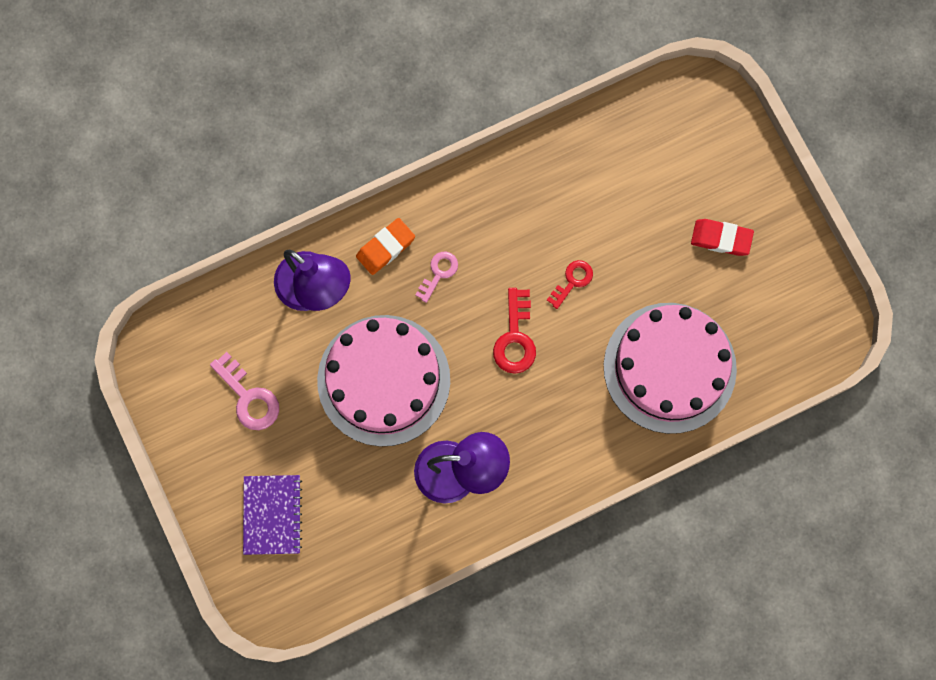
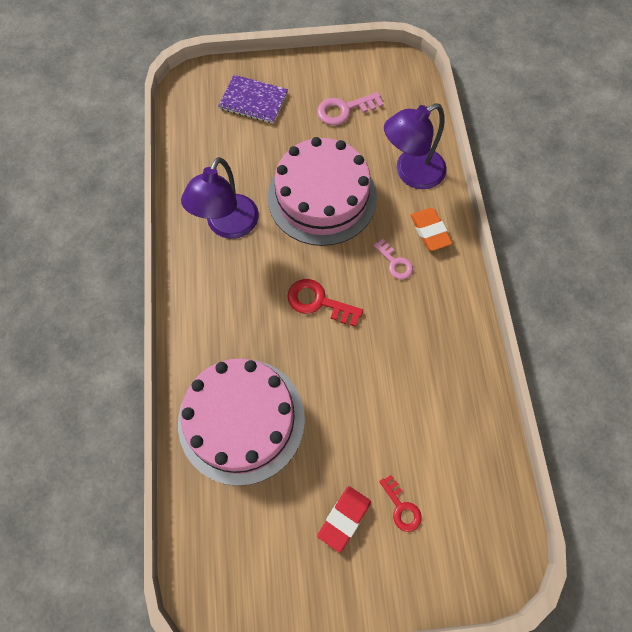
camera: 110 degrees right, 10 degrees down
(572, 281) = (351, 365): red key -> red key (401, 507)

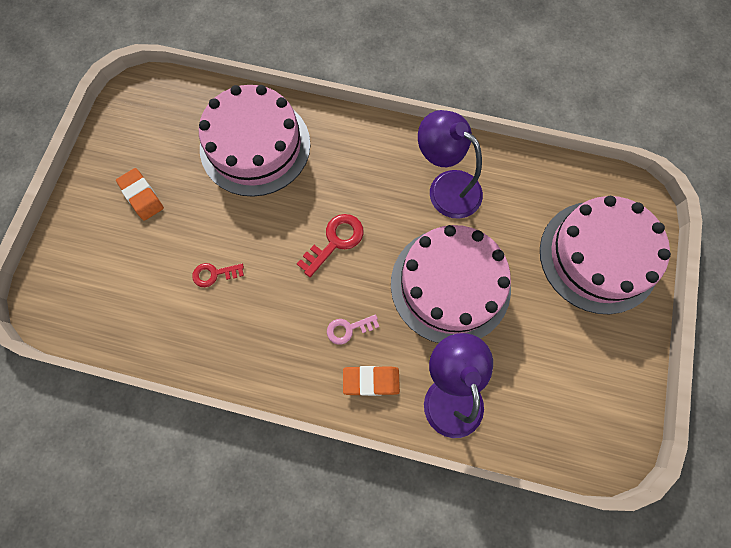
camera: 110 degrees right, 5 degrees up
(253, 101) = (598, 256): purple notebook -> pink cake
(344, 110) = (560, 351): pink key -> none
(344, 518) = (141, 196): red eraser -> orange eraser
(401, 507) = (127, 242): red key -> red key (214, 274)

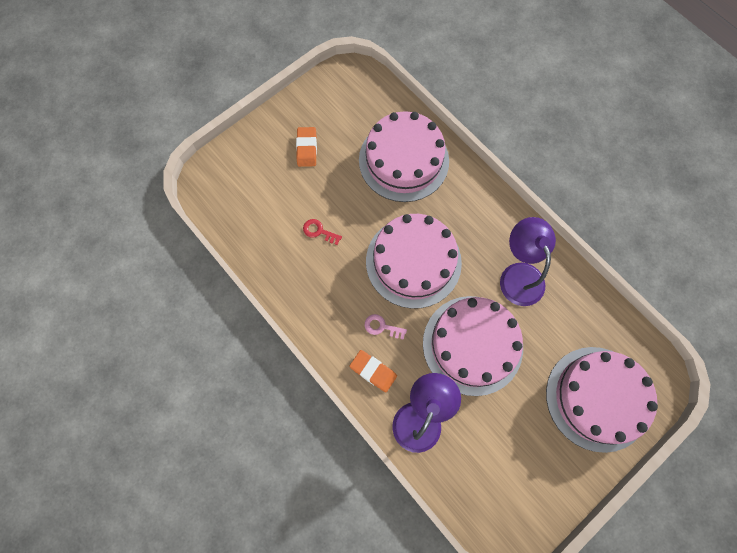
camera: 35 degrees right, 0 degrees up
(335, 241) = (413, 262): red key -> pink cake

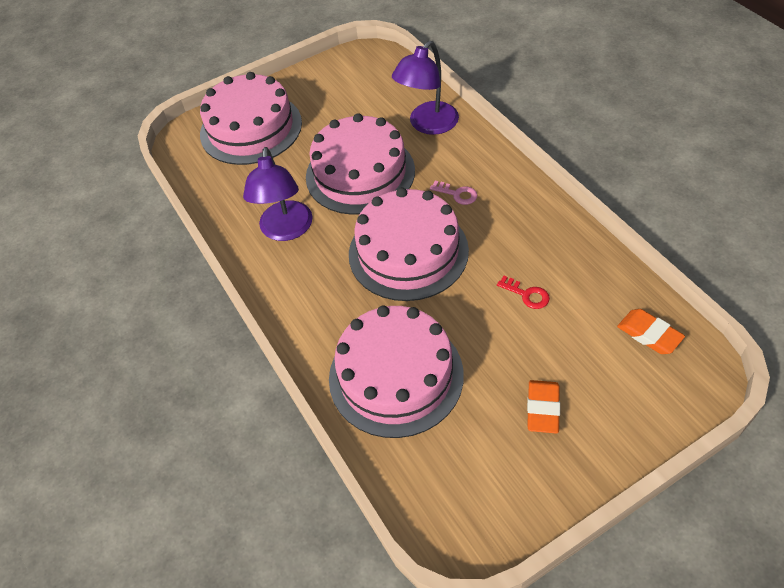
camera: 165 degrees left, 20 degrees down
(373, 371) = (472, 159): orange eraser -> orange eraser (649, 334)

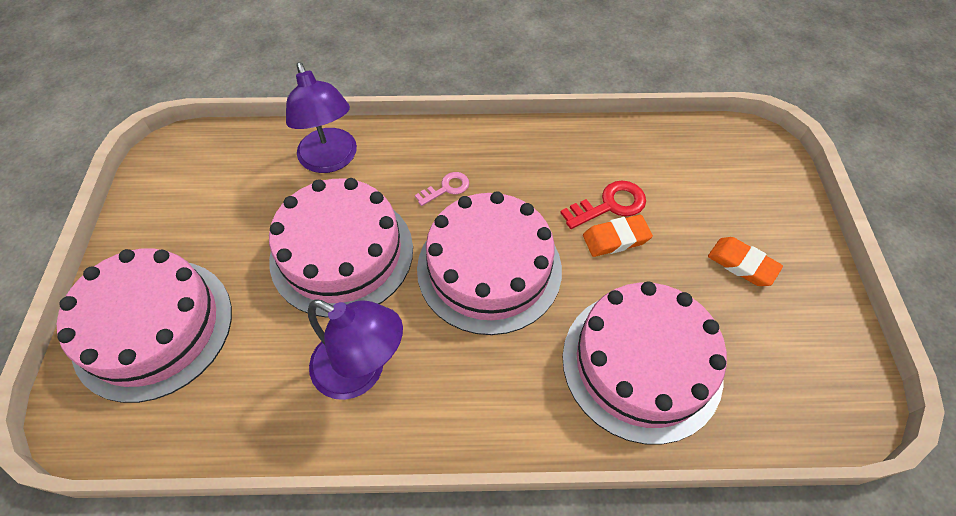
camera: 65 degrees left, 5 degrees up
(527, 294) = (609, 205): red key -> red key, size x1.53
(649, 334) = (703, 151): orange eraser -> orange eraser (616, 238)

